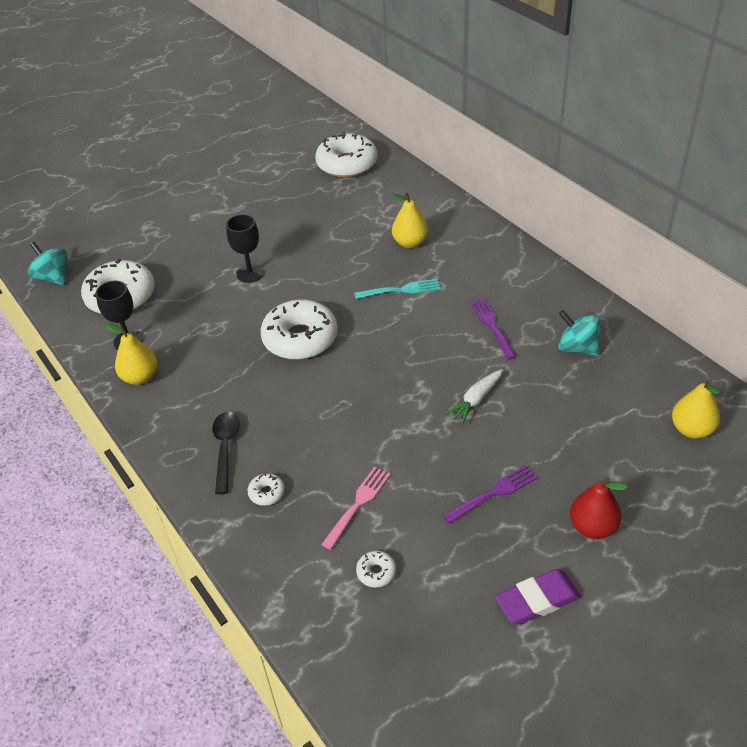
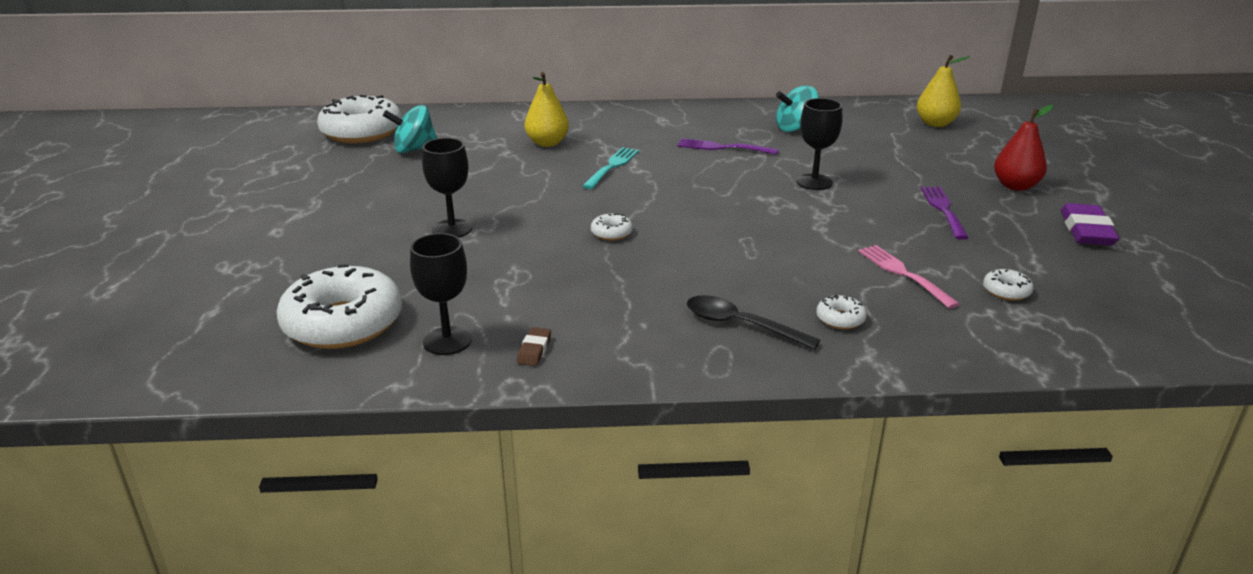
camera: 60 degrees left, 15 degrees down
(53, 277) = (195, 368): turquoise spinning top -> turquoise spinning top (414, 149)
(140, 377) = (534, 350): yellow pear -> brown eraser
(300, 338) = (611, 233): white donut -> white donut, size x0.41
(475, 400) = (814, 182): white carrot -> black goblet

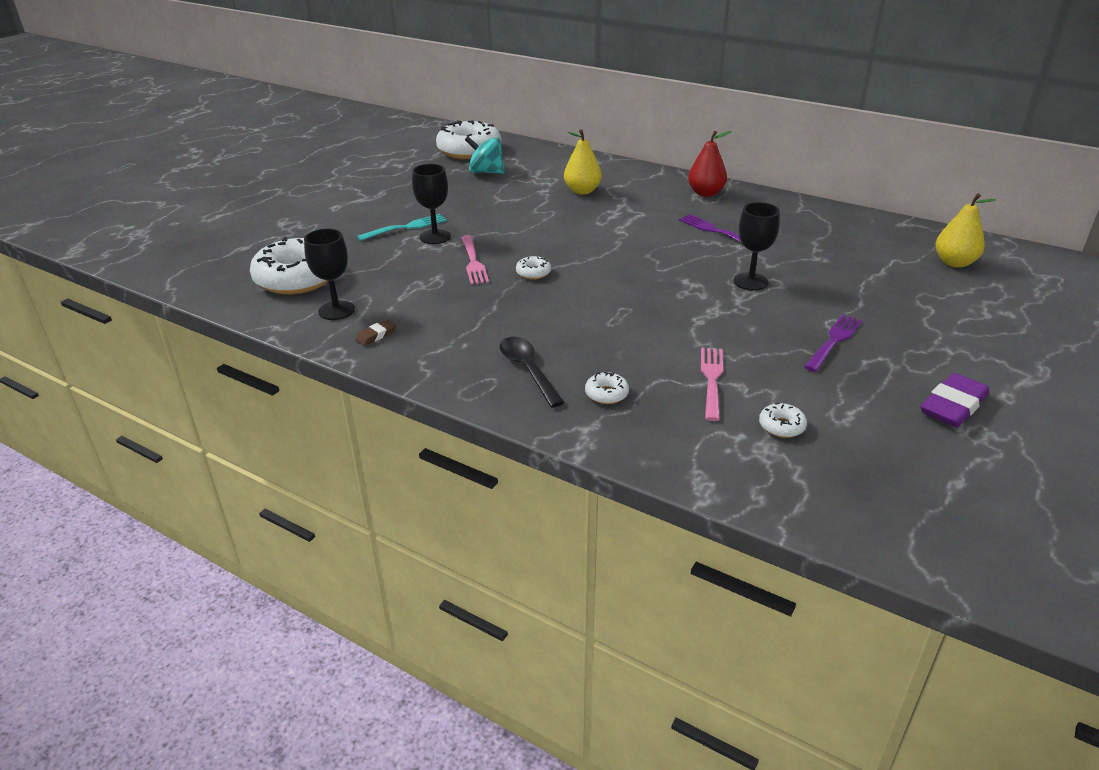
camera: 35 degrees right, 5 degrees up
(532, 241) = (473, 262): none -> pink fork
(612, 167) = (604, 223): turquoise fork -> turquoise fork (405, 227)
(795, 128) = (805, 231): turquoise spinning top -> none
(1015, 186) = (944, 343): red pear -> red pear (705, 193)

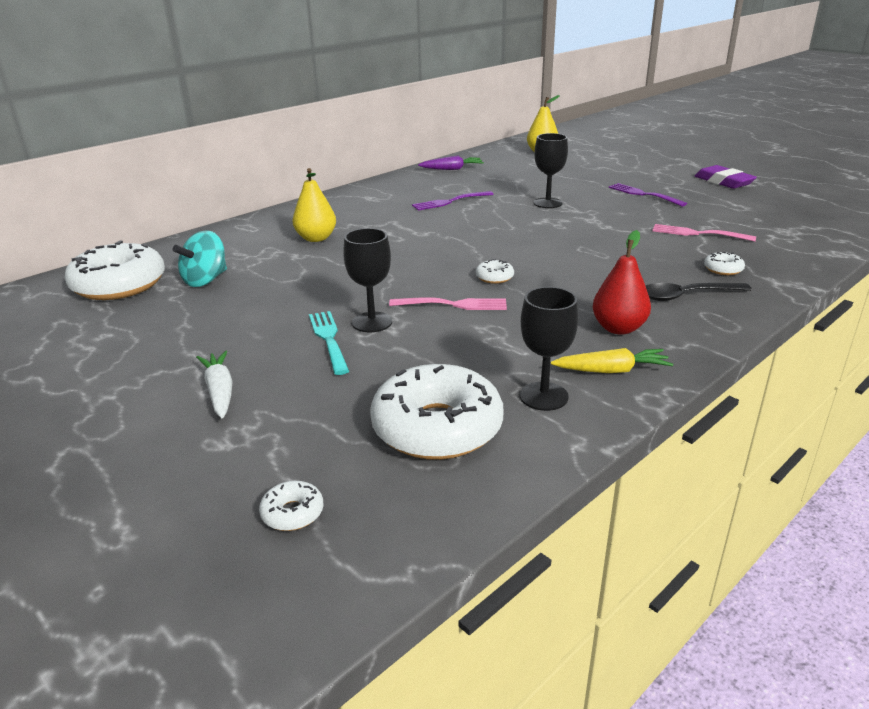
camera: 75 degrees left, 5 degrees down
(336, 210) = (220, 391): none -> white carrot
(376, 335) = (612, 370): brown eraser -> yellow carrot
(705, 193) = (370, 195): red pear -> red pear (618, 328)
(781, 426) = (757, 223): white donut -> white donut (292, 513)
(825, 218) = (452, 169): none -> purple carrot

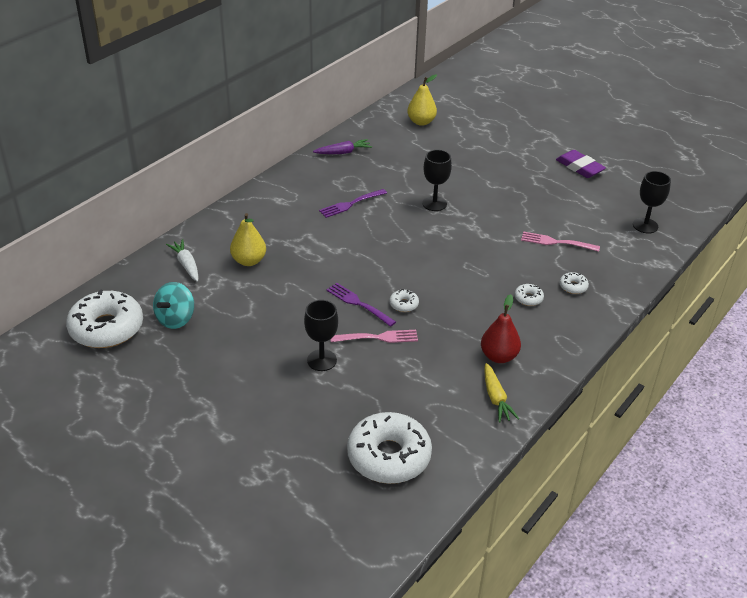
camera: 10 degrees left, 10 degrees up
(220, 391) = (234, 435): white carrot -> white carrot (186, 265)
(292, 513) = (316, 528): white donut -> white donut (528, 298)
(329, 340) = (295, 380): turquoise fork -> none
(543, 396) = (453, 425): black goblet -> black goblet (645, 225)
(612, 370) = (496, 398): yellow carrot -> yellow carrot turned 90 degrees clockwise
(644, 194) = (514, 189): purple fork -> purple fork (359, 304)
(686, 296) = (545, 319): black spoon -> none

